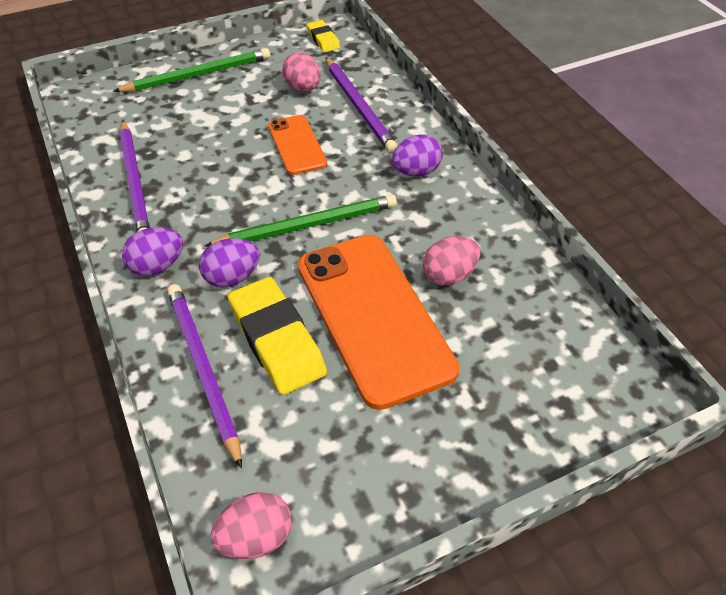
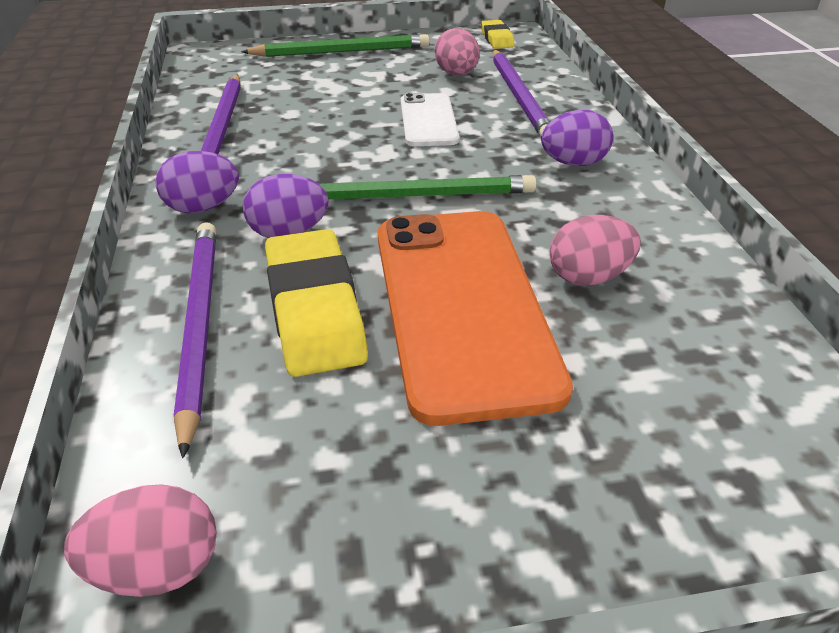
camera: 15 degrees right, 10 degrees down
(296, 145) = (428, 120): orange phone -> white phone

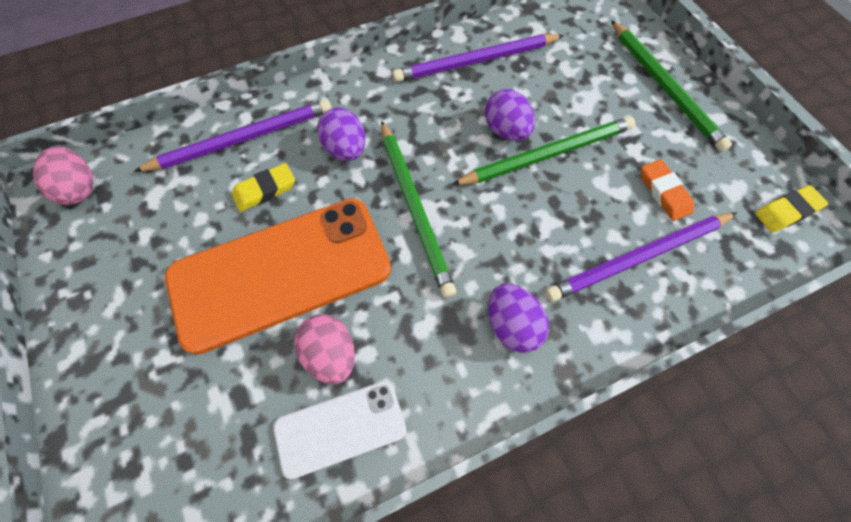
camera: 75 degrees right, 25 degrees up
(203, 207) = (364, 93): purple egg -> purple egg (506, 130)
(314, 310) = (265, 190): yellow eraser -> yellow eraser, size x0.54
(383, 114) = (547, 154): none -> green pencil
(428, 120) = (549, 191): white phone -> white phone (340, 428)
(456, 74) = (664, 192): pink egg -> orange eraser

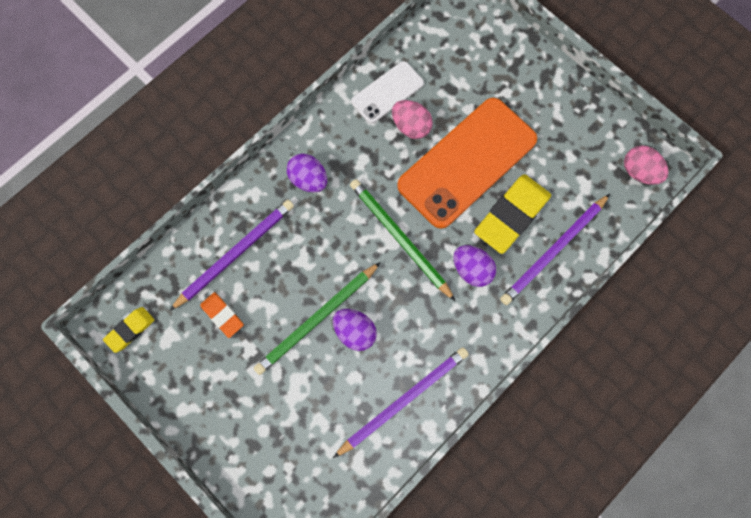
camera: 160 degrees right, 10 degrees up
(265, 190) = (511, 215): yellow eraser -> yellow eraser, size x1.87
(665, 87) = (231, 429): green pencil -> none

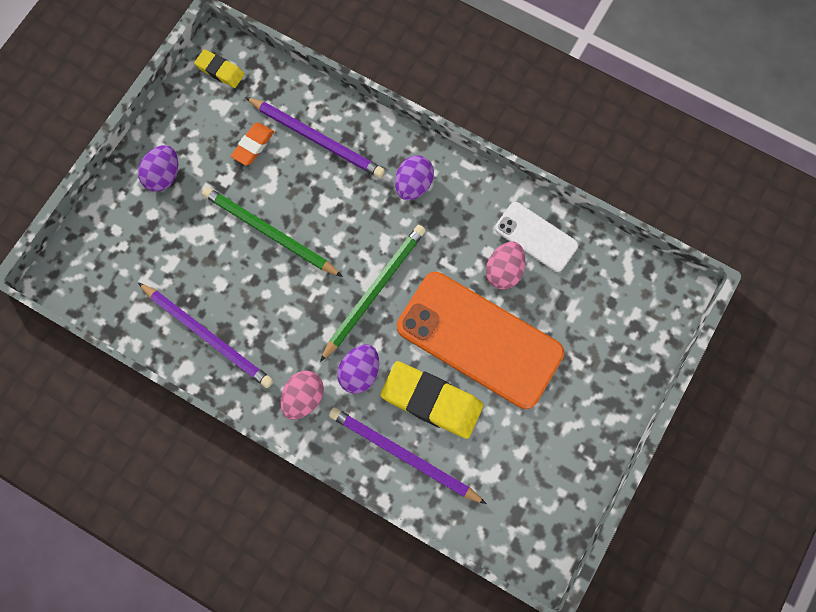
camera: 75 degrees right, 0 degrees up
(355, 332) = (266, 272): purple egg -> purple egg (164, 176)
(639, 172) = (525, 535): pink egg -> pink egg (304, 397)

